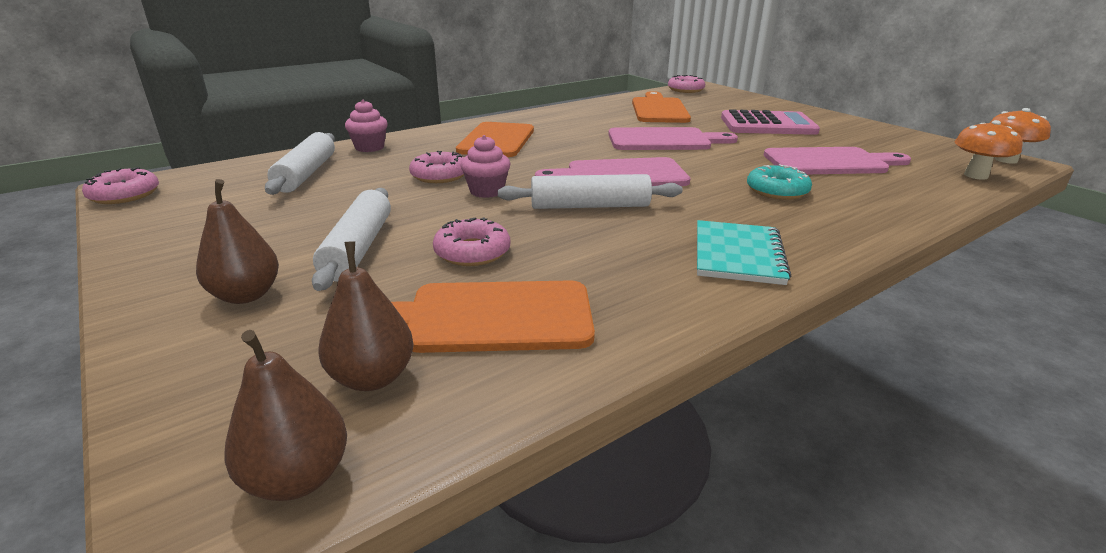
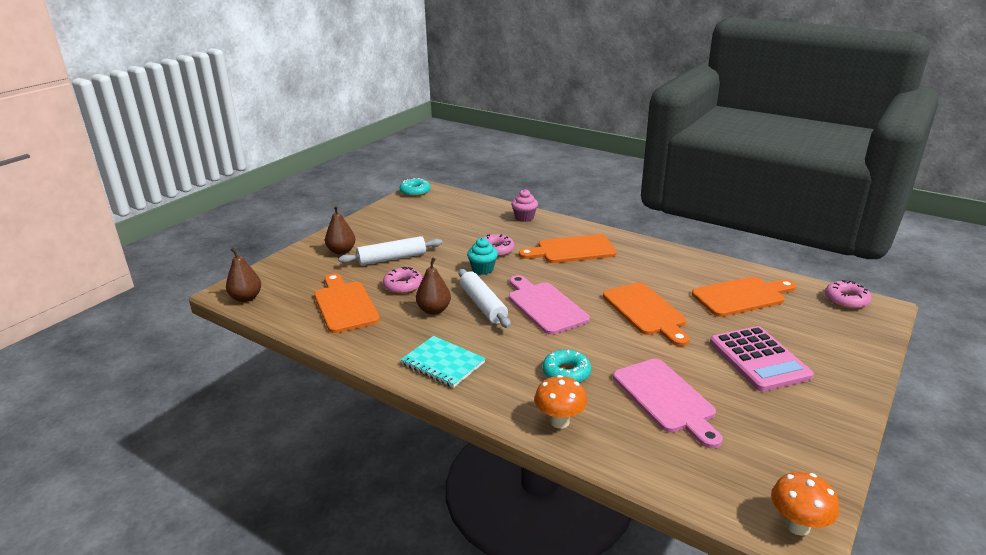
camera: 70 degrees right, 0 degrees up
(124, 195) = (415, 192): pink donut -> turquoise donut
(306, 174) = (469, 217): white rolling pin -> none
(372, 377) = (296, 293): brown pear -> brown pear (434, 310)
(486, 191) = (482, 269): pink cupcake -> turquoise cupcake
(664, 140) = (646, 311): pink cutting board -> orange cutting board
(738, 255) = (443, 363): turquoise notebook -> turquoise notebook turned 45 degrees clockwise
(976, 175) = (709, 491): orange mushroom -> orange mushroom (559, 421)

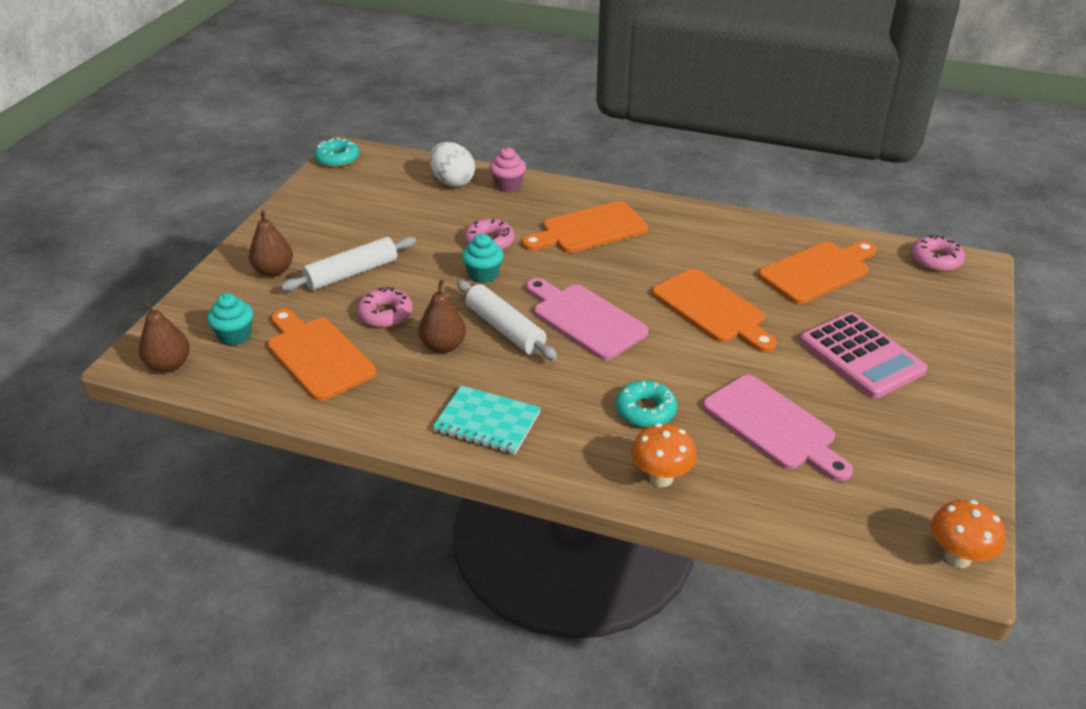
camera: 15 degrees left, 10 degrees up
(297, 286) = (235, 336): none -> turquoise cupcake
(486, 212) = (452, 182): none -> white egg

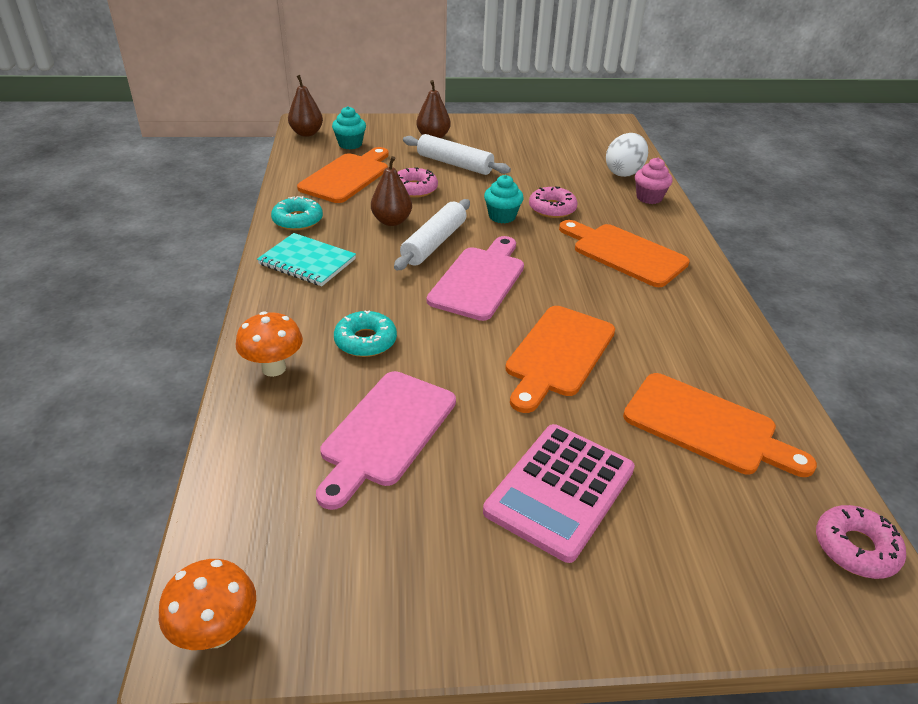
camera: 65 degrees right, 0 degrees up
(337, 159) = (599, 122): turquoise donut -> turquoise donut (297, 220)
(487, 422) = (307, 262): turquoise notebook -> turquoise notebook turned 60 degrees counterclockwise

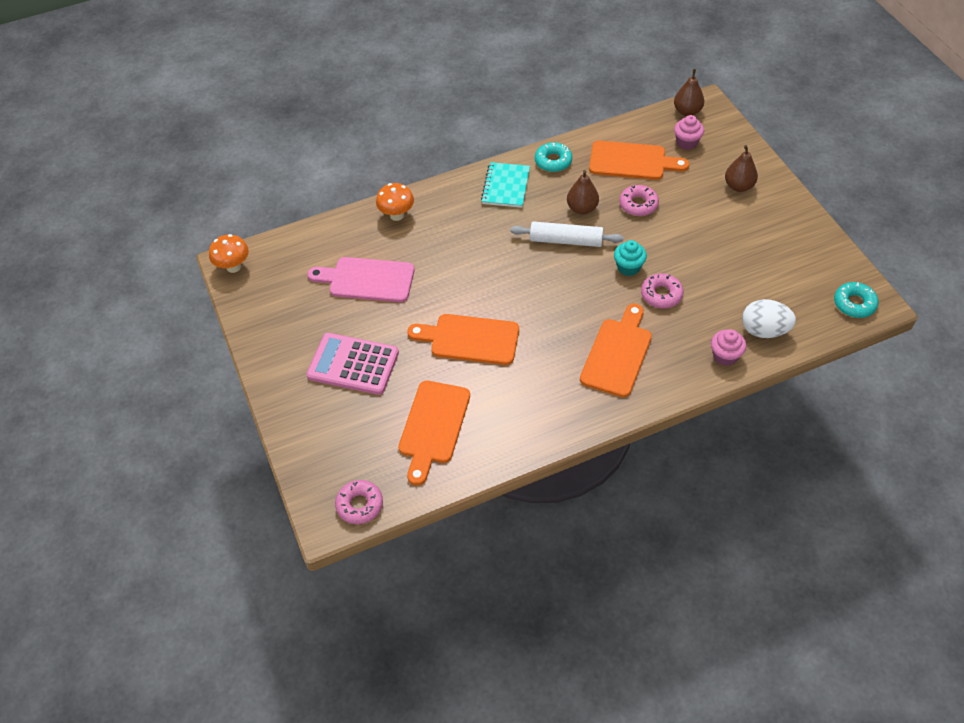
camera: 75 degrees right, 15 degrees up
(350, 144) = (686, 142): turquoise cupcake -> pink cupcake
(365, 341) = (439, 244): turquoise donut -> turquoise donut (854, 304)
(455, 164) = (698, 215): white rolling pin -> none
(479, 280) = (532, 278): pink cutting board -> none

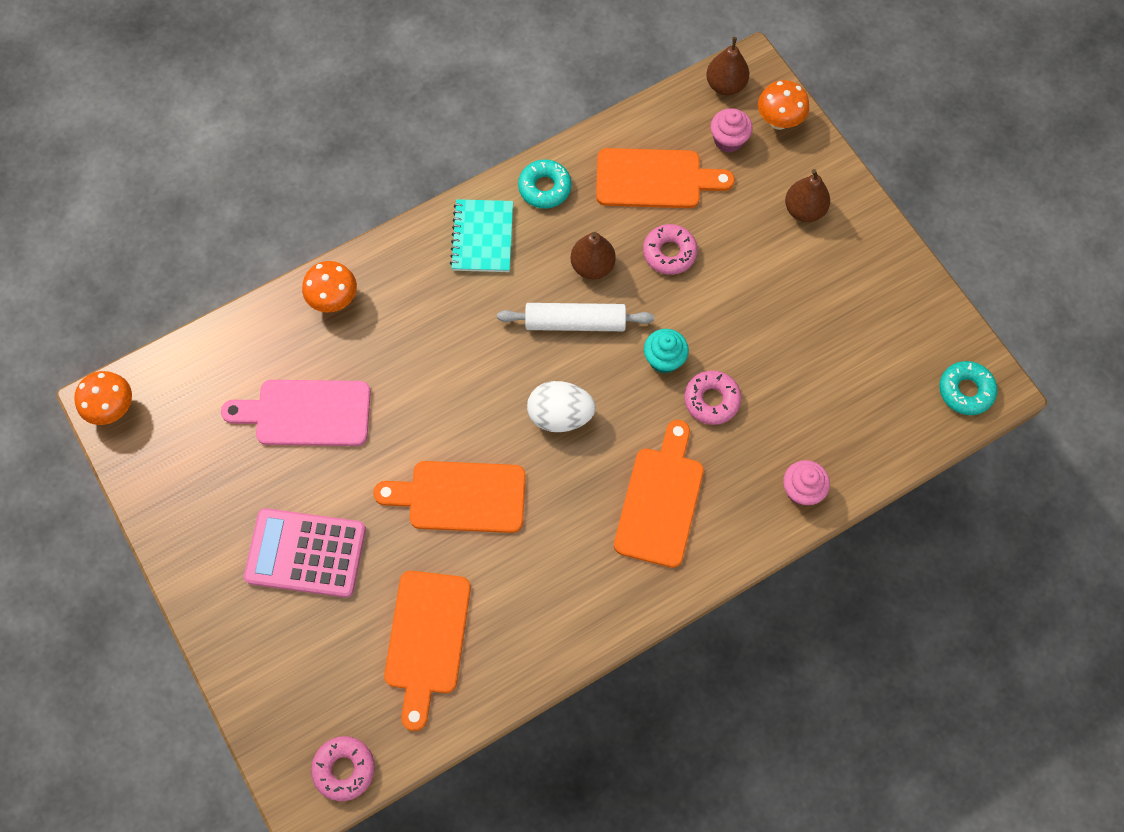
camera: 10 degrees left, 15 degrees up
(724, 134) = (779, 121): none -> orange mushroom
(764, 330) = (850, 445): white egg -> white egg (560, 415)

